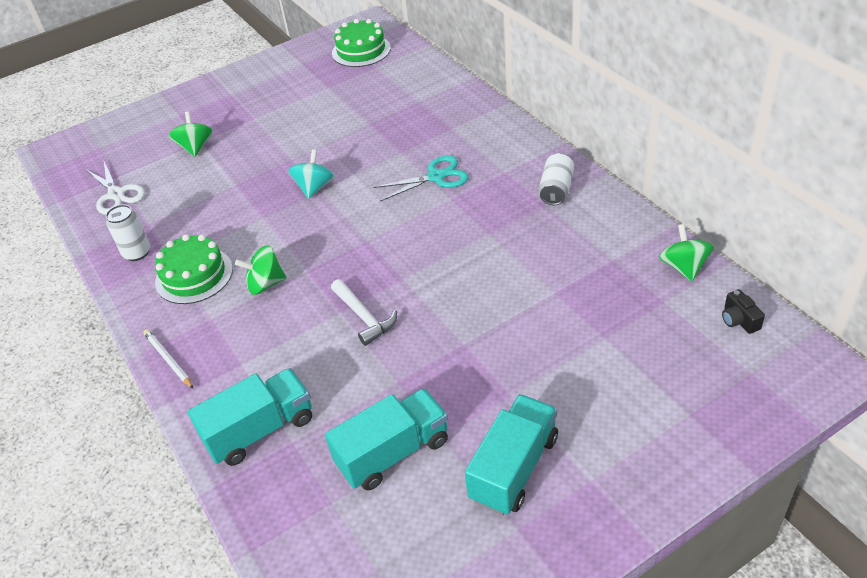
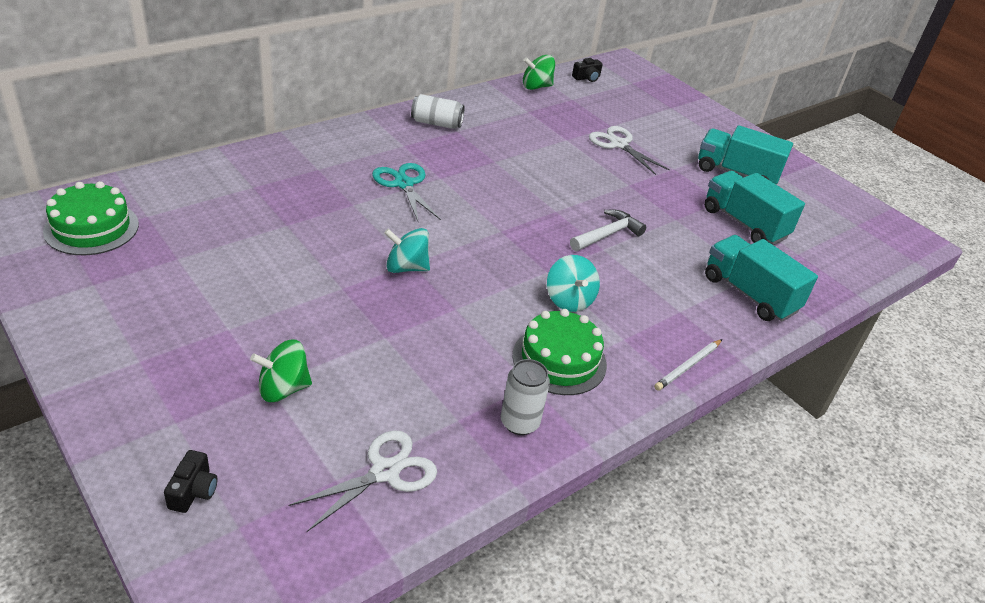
camera: 105 degrees left, 5 degrees down
(128, 129) = (193, 491): none -> black camera
(265, 284) = (569, 300): green spinning top -> turquoise spinning top
(556, 341) = (619, 144): none -> white scissors

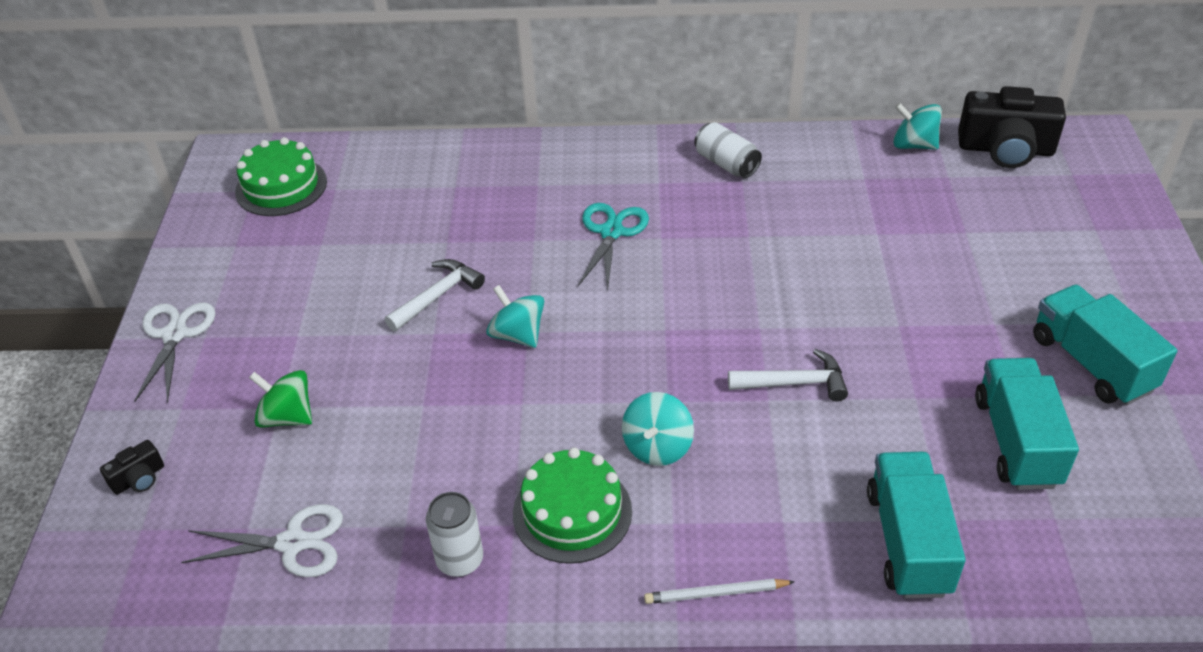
camera: 45 degrees right, 5 degrees up
(318, 263) = (437, 296): none -> white hammer
(536, 86) = (913, 145): green spinning top -> turquoise spinning top
(587, 78) = (1005, 149): black camera -> black camera, size x2.20
(619, 144) = (947, 263): white scissors -> white scissors (175, 335)

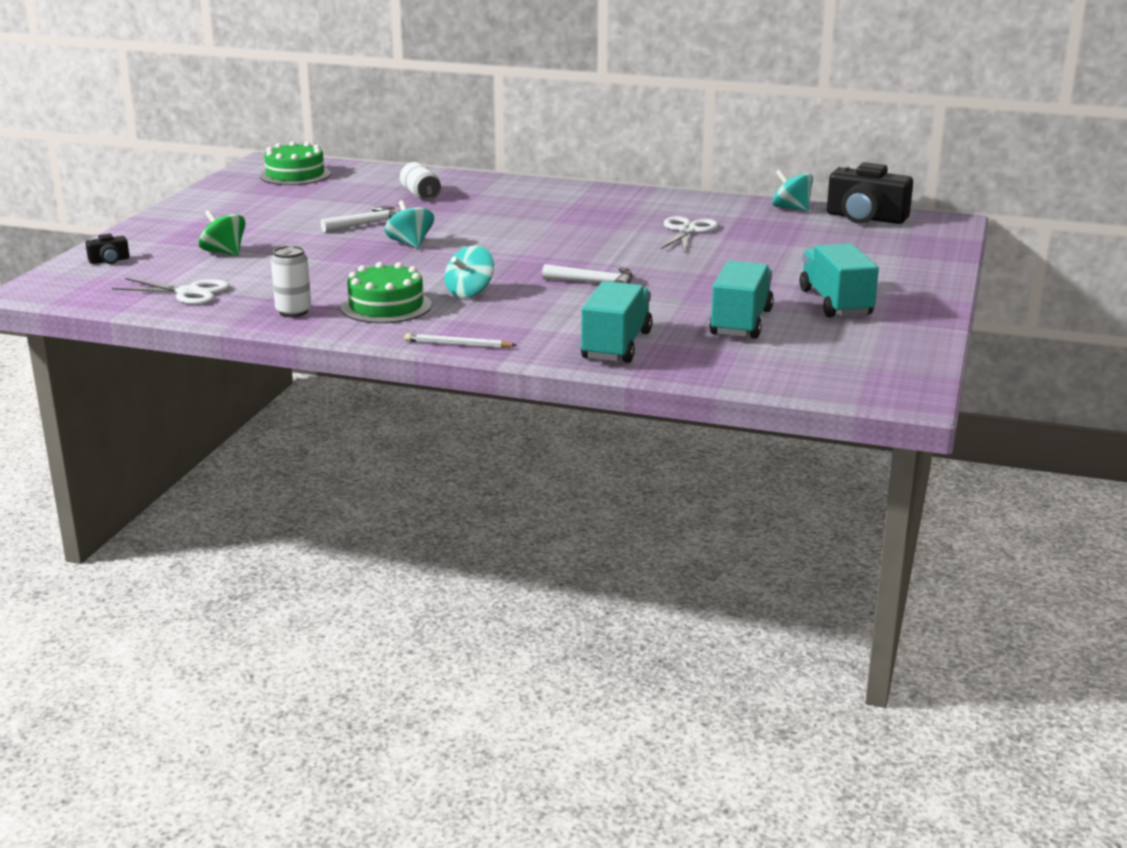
camera: 15 degrees right, 20 degrees down
(175, 335) = (175, 217): white scissors -> white scissors (687, 231)
(611, 232) = (517, 216): turquoise scissors -> none
(726, 164) = (632, 200): white can -> white can (420, 195)

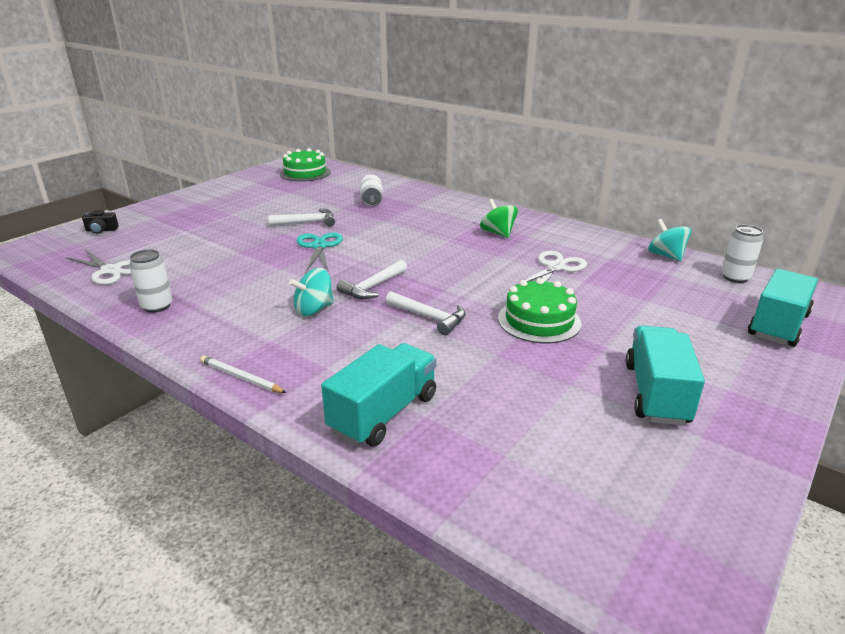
camera: 20 degrees right, 5 degrees up
(224, 252) = (182, 234): green spinning top -> green spinning top (498, 233)
(386, 306) = (232, 313): green cake -> green cake (539, 321)
(410, 244) = (319, 246): turquoise spinning top -> turquoise scissors
(512, 269) = (373, 287): none -> white hammer
(741, 323) = (535, 404): turquoise truck -> turquoise truck (778, 325)
(865, 218) = (735, 277): black camera -> white can

